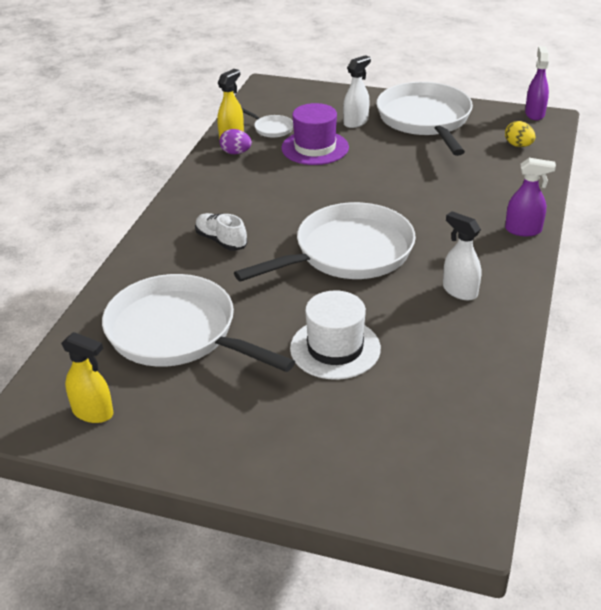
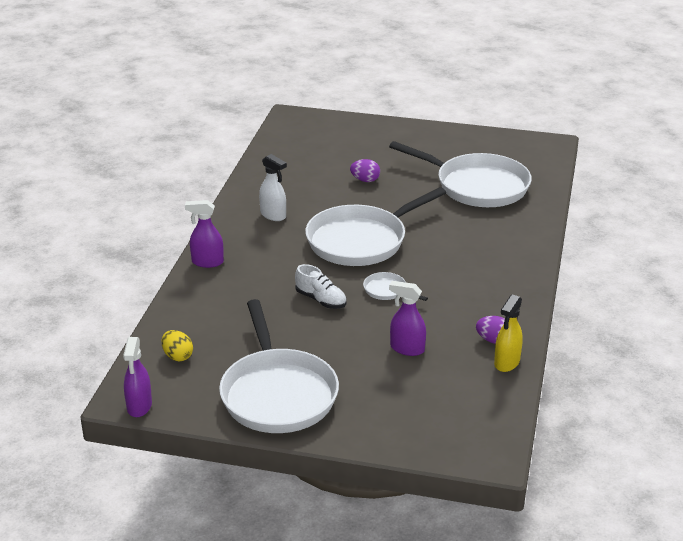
camera: 175 degrees right, 5 degrees down
(93, 412) = (509, 148): yellow spray bottle -> none
(221, 241) = (472, 248): white shoe -> white shoe (321, 300)
(272, 128) = (463, 376): white pan -> white pan (387, 290)
(315, 148) = (407, 349): purple hat -> purple spray bottle
(335, 348) = (365, 180): white hat -> purple egg
(356, 122) = (363, 388): white spray bottle -> none

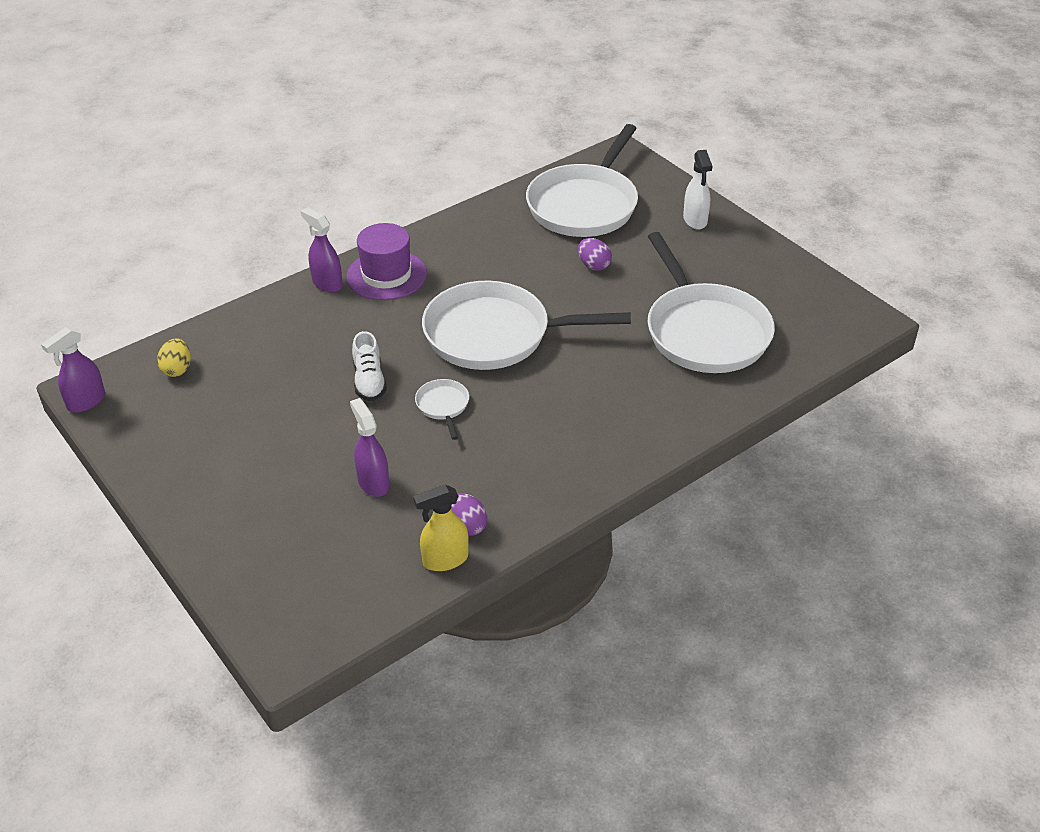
camera: 40 degrees right, 10 degrees up
(241, 240) = (386, 275): none -> purple hat
(273, 215) = (451, 262): white spray bottle -> white spray bottle (695, 220)
(277, 394) = (202, 459): white pan -> white pan (584, 205)

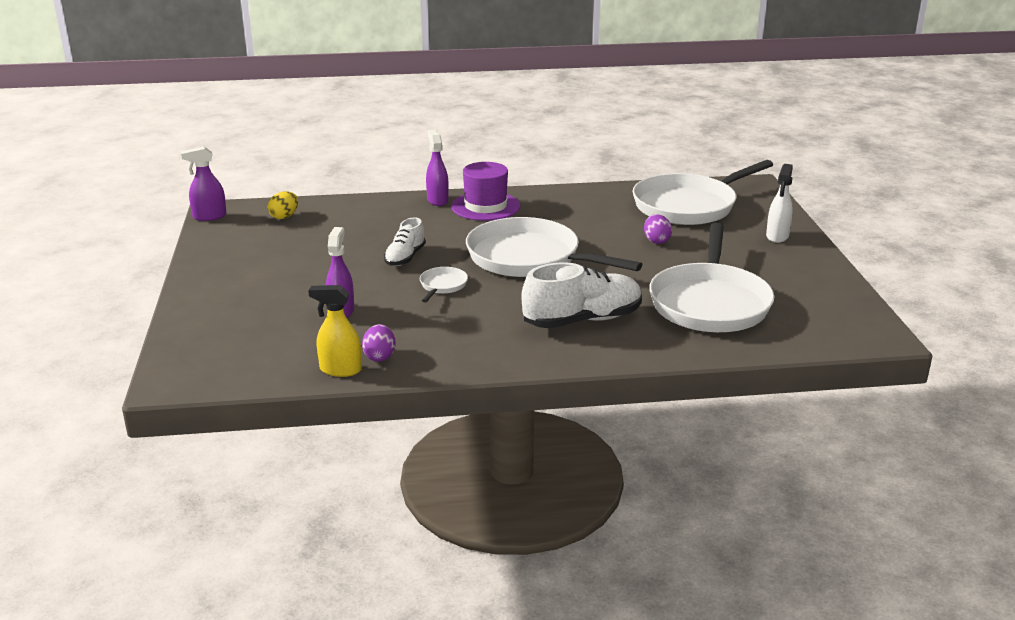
camera: 30 degrees right, 15 degrees down
(613, 399) = (582, 320): none -> white shoe

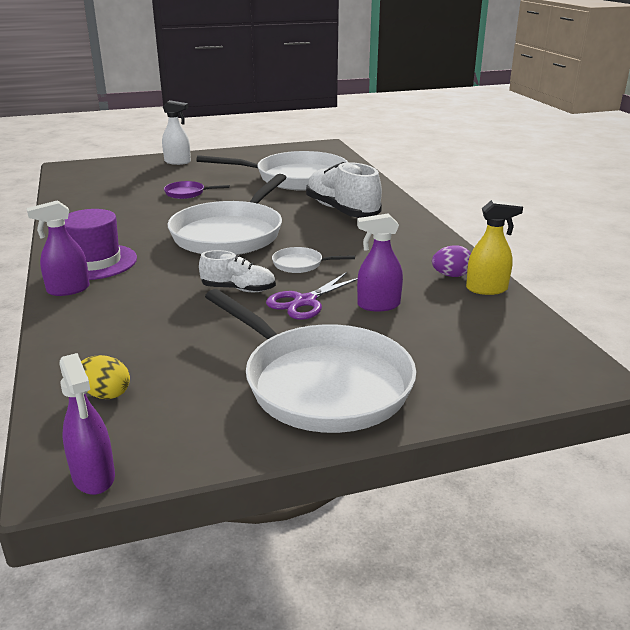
camera: 100 degrees left, 0 degrees up
(340, 370) = (487, 289): yellow spray bottle -> yellow spray bottle turned 90 degrees counterclockwise
(366, 282) = (305, 302): none -> purple scissors
(656, 241) = (187, 193): purple egg -> purple pan
(688, 206) = (111, 185): white pan -> white pan (321, 383)

